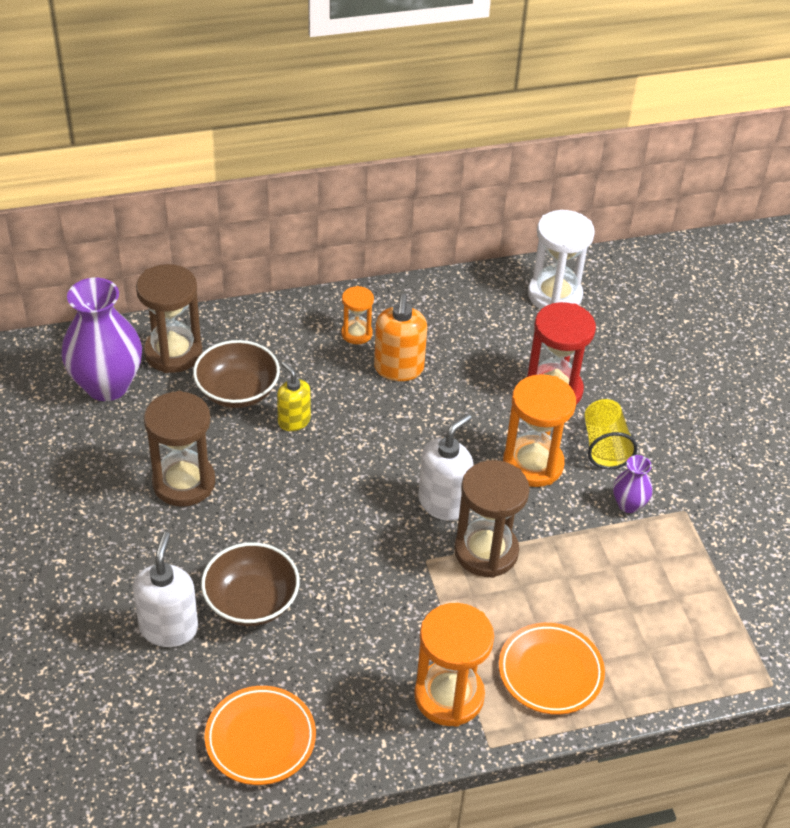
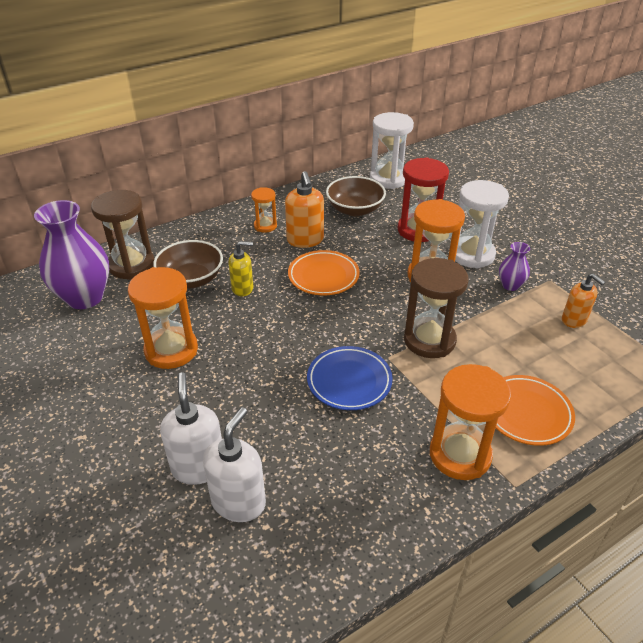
camera: 15 degrees left, 5 degrees down
(184, 483) = (171, 350): brown hourglass -> orange hourglass
(251, 601) = (262, 425): brown bowl -> brown bowl (355, 209)
(260, 738) = (318, 540): orange plate -> orange plate (323, 276)
(294, 421) = (243, 288): yellow soap dispenser -> yellow soap dispenser turned 135 degrees clockwise
(367, 577) = (349, 381): none -> blue plate
(443, 503) = (380, 315): white soap dispenser -> white soap dispenser (239, 502)
(604, 446) = (472, 254): yellow cup -> white hourglass
(681, 574) = (574, 320): none -> orange soap dispenser

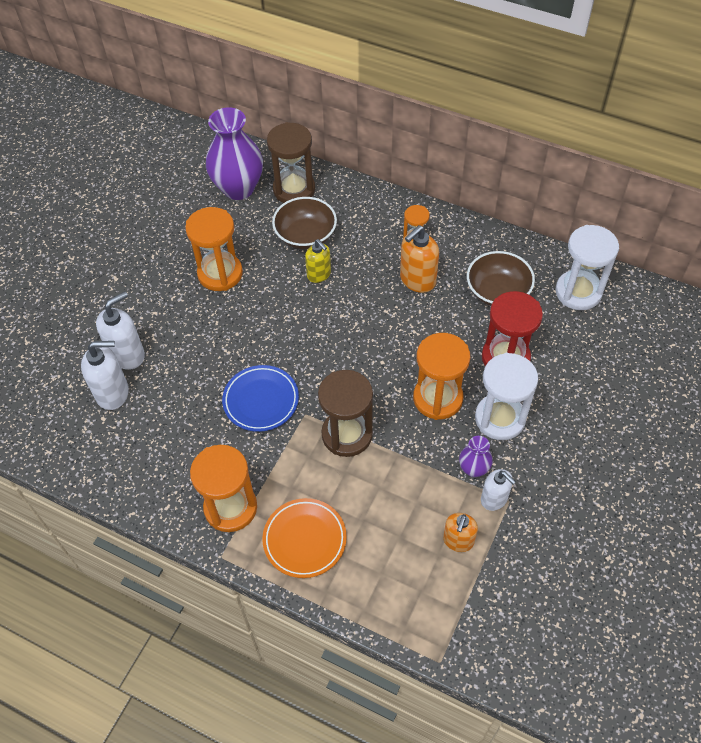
camera: 60 degrees right, 15 degrees up
(323, 276) = (376, 319): orange plate -> none
(544, 286) = (494, 499): none -> white soap dispenser

